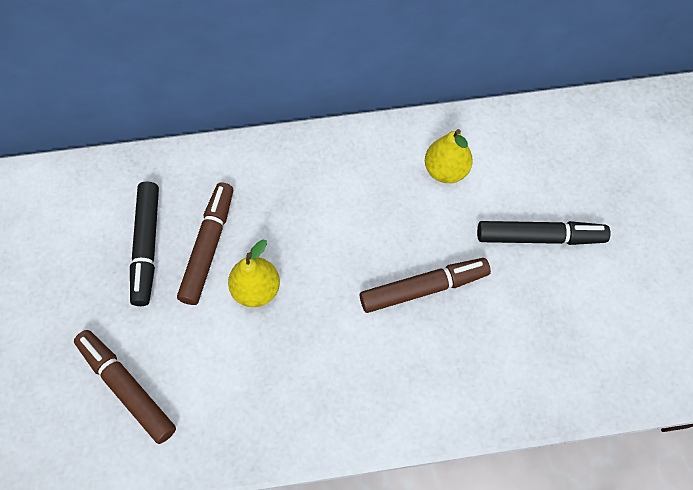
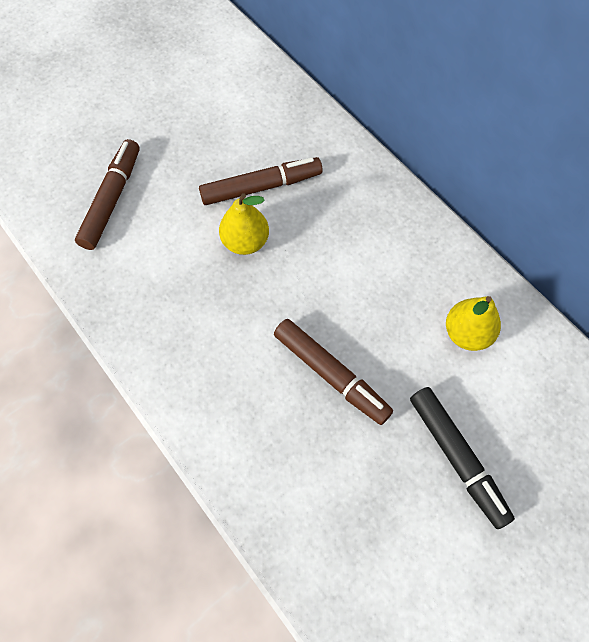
camera: 60 degrees right, 0 degrees up
(147, 246) = (234, 146): black marker -> none

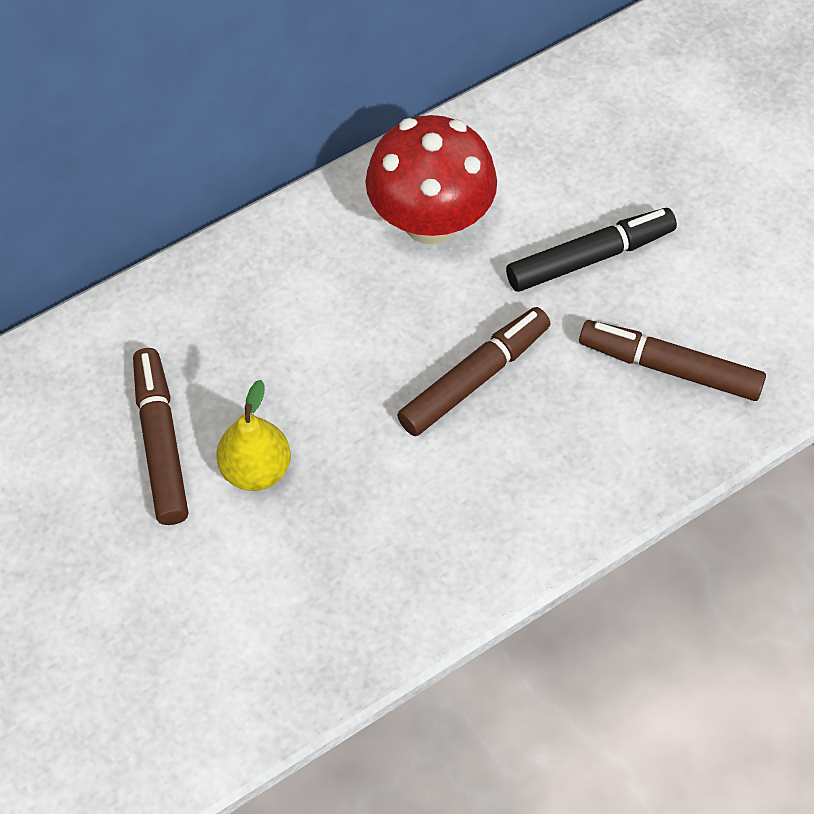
camera: 85 degrees left, 5 degrees down
(111, 200) = (147, 662): brown marker -> brown marker (670, 368)
(467, 333) = (430, 221): yellow pear -> red mushroom

